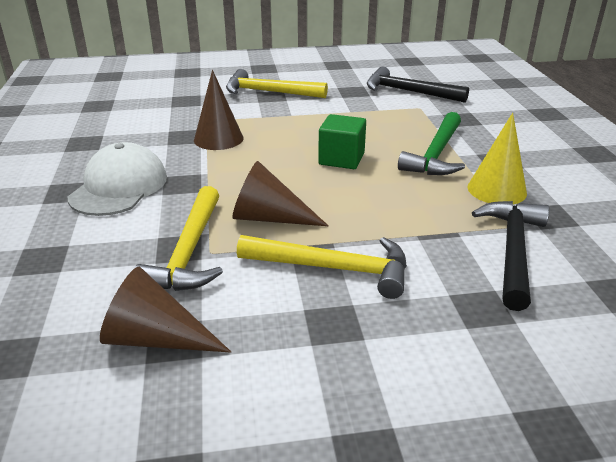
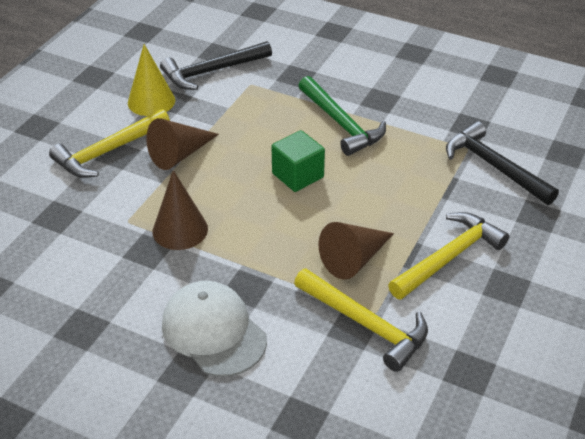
camera: 55 degrees left, 10 degrees up
(155, 338) = (461, 381): brown cone -> brown cone (179, 155)
(496, 190) = (419, 127): yellow cone -> yellow cone (151, 101)

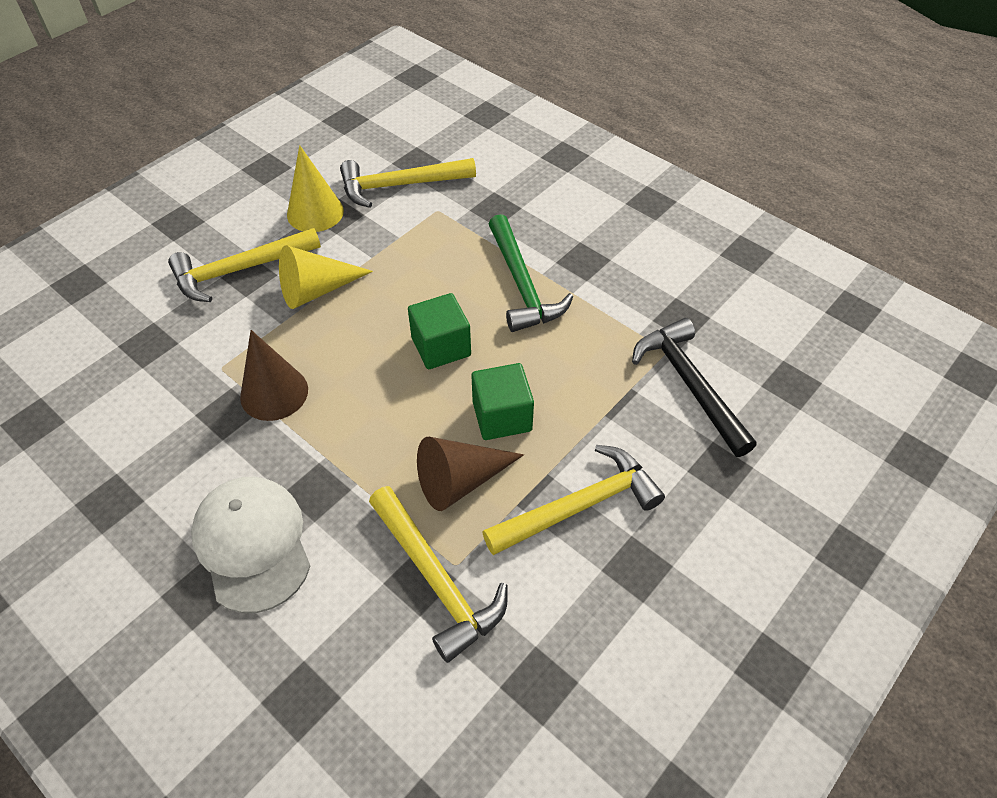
camera: 15 degrees right, 10 degrees up
(179, 155) = (316, 290): brown cone -> yellow cone
(212, 71) = (400, 185): black hammer -> yellow hammer
(366, 212) = (502, 416): none -> green cube

